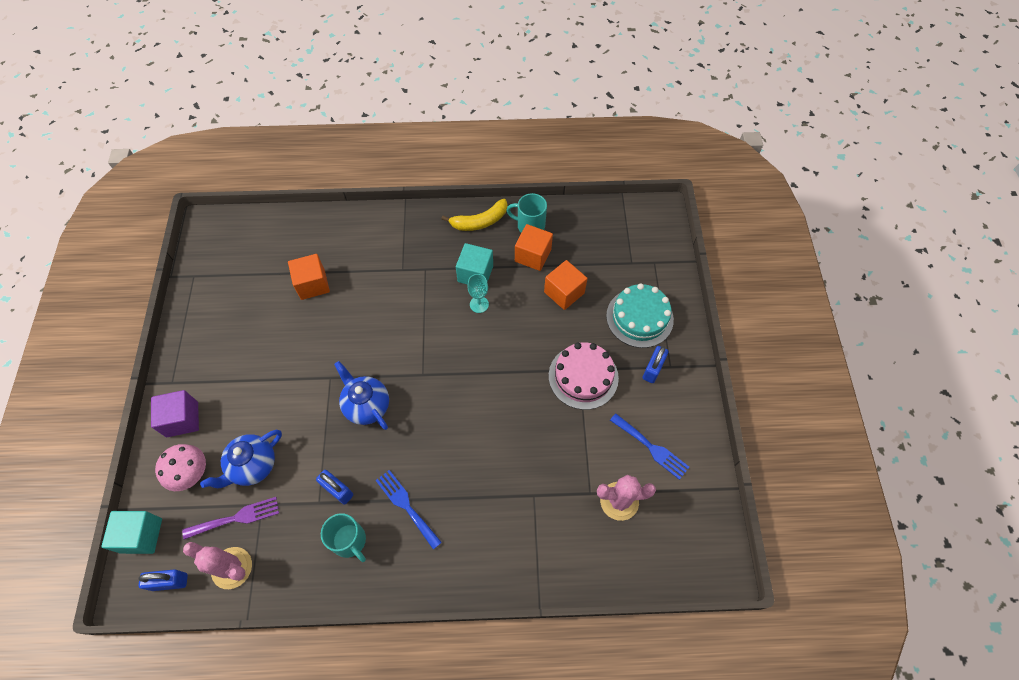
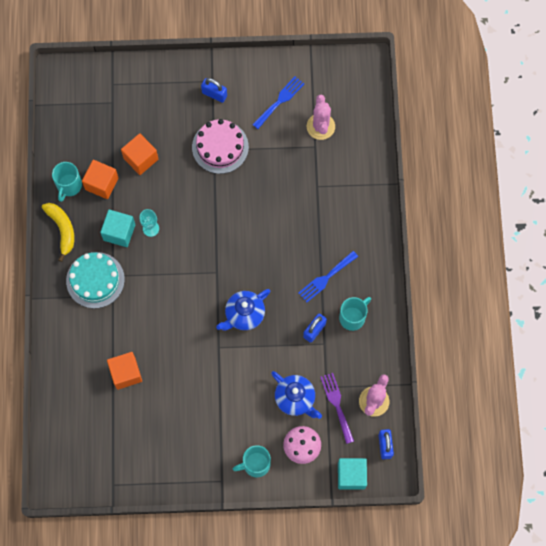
camera: 90 degrees left, 10 degrees up
(182, 419) = (255, 464): purple cube -> turquoise mug
(639, 317) = (167, 100): turquoise cake -> turquoise cake (95, 280)

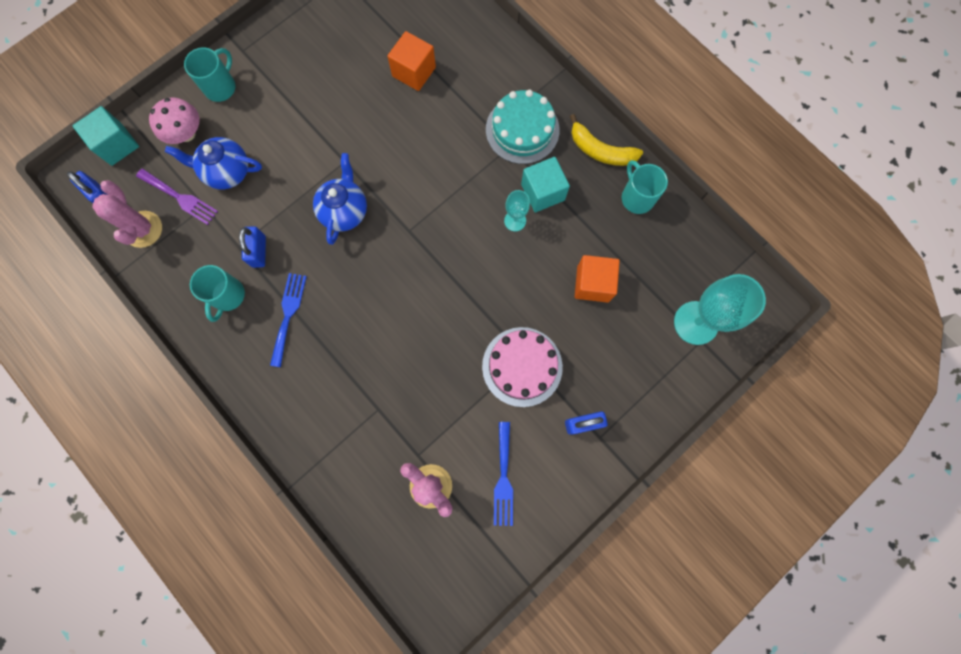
camera: 140 degrees right, 5 degrees up
(101, 184) = (607, 226): orange cube -> none
(106, 95) = (696, 323): none -> turquoise goblet

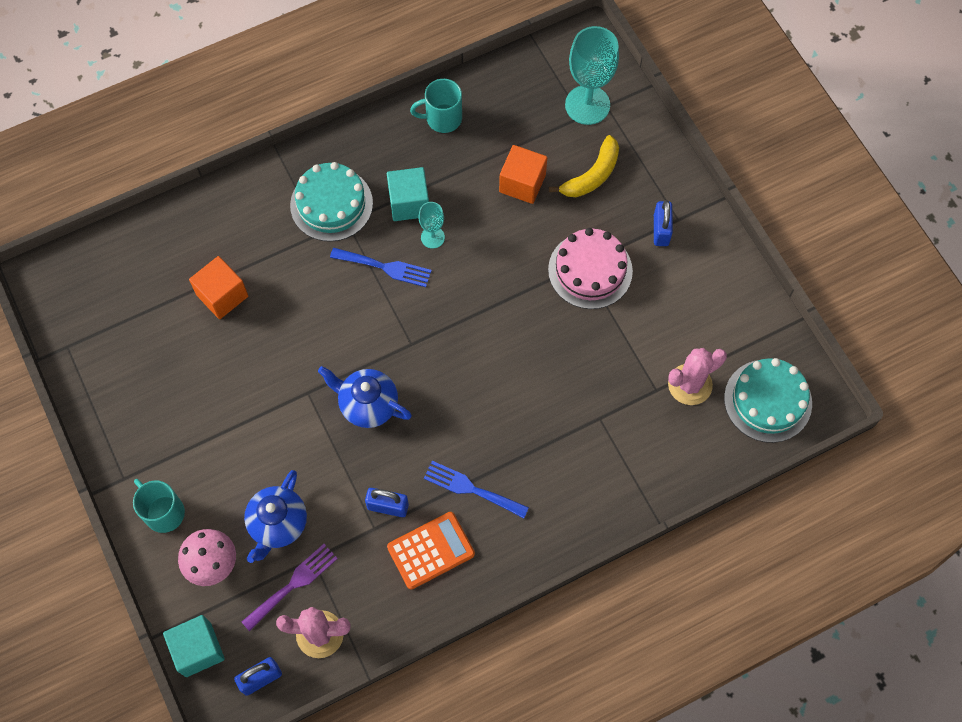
camera: 75 degrees left, 10 degrees down
(227, 296) = (431, 550): turquoise mug -> orange calculator
(433, 565) = (768, 400): none -> turquoise cake
(503, 478) = (698, 315): blue fork -> blue fork (385, 267)
(600, 151) = (380, 137): yellow banana -> yellow banana (592, 175)

